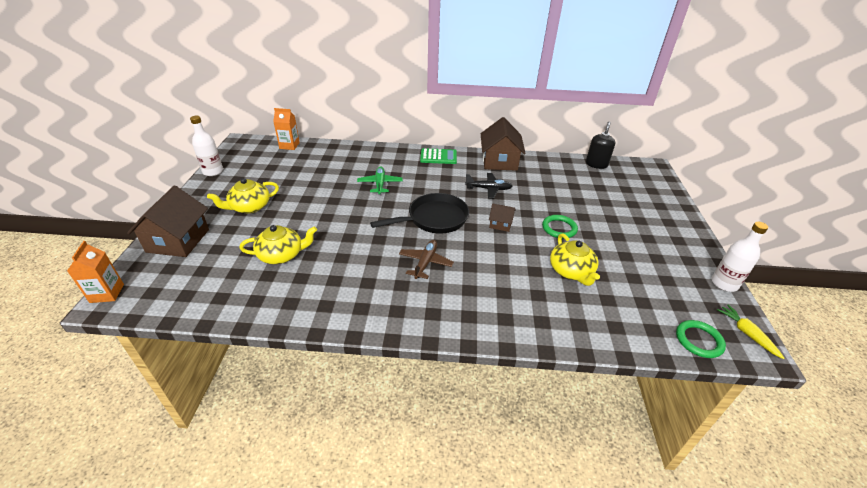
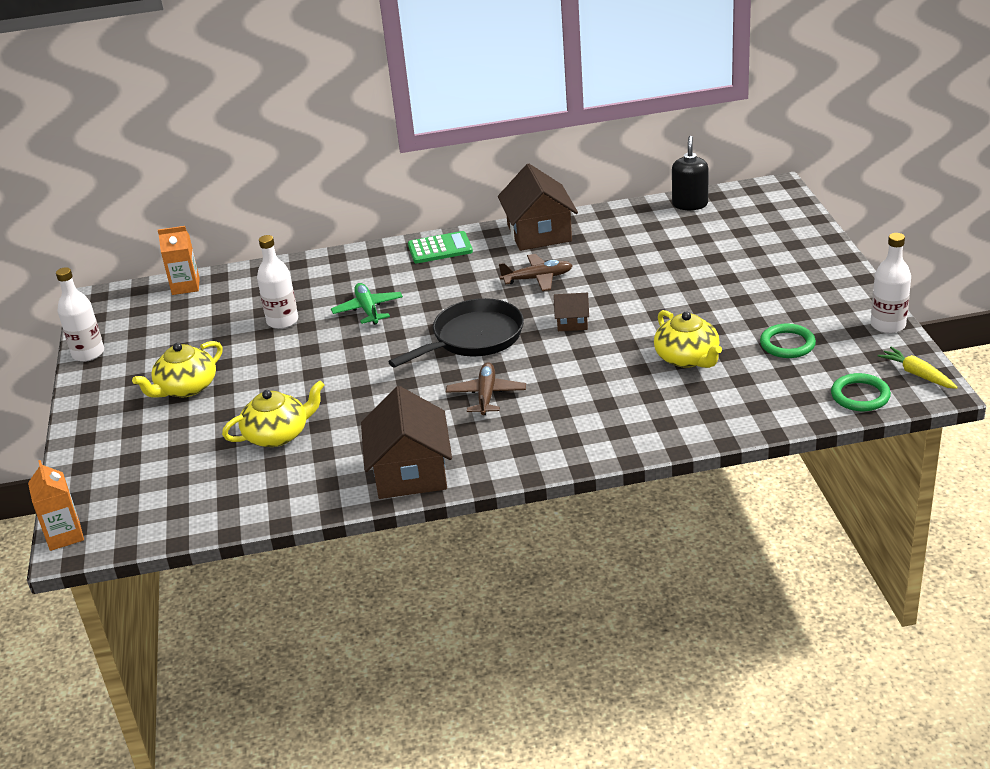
camera: 10 degrees left, 5 degrees down
(178, 240) = (112, 454): brown house -> brown house (410, 472)
(328, 179) = (282, 321): none -> white bottle
(489, 189) = (538, 278): black plane -> brown plane
(559, 228) = (657, 309): green ring -> green ring (787, 344)

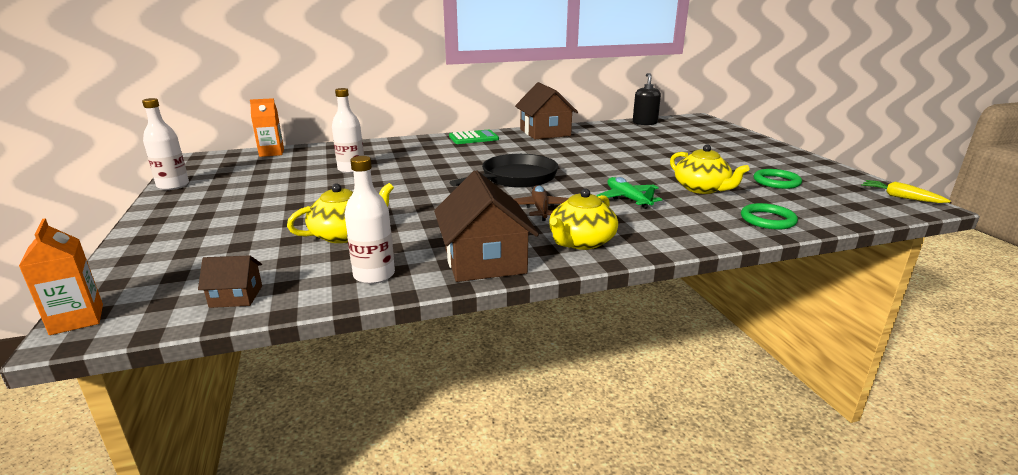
camera: 10 degrees left, 10 degrees down
(186, 388) = (258, 205): yellow teapot -> yellow teapot (581, 242)
(368, 310) = (423, 164): green plane -> green plane (627, 199)
(538, 278) = (554, 151): brown plane -> none
(572, 322) = (593, 171): brown house -> brown house (236, 296)
(860, 396) = (868, 209): green ring -> green ring (767, 220)
(888, 325) = (844, 173): white bottle -> white bottle (374, 275)

